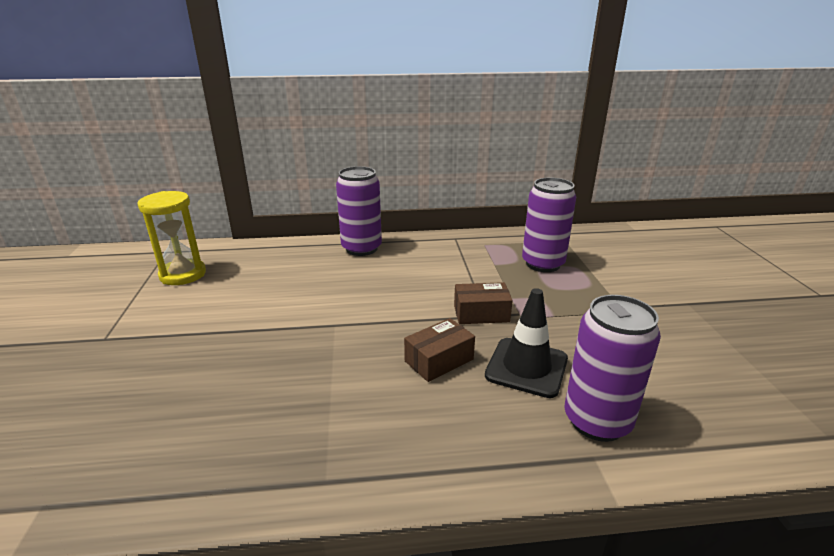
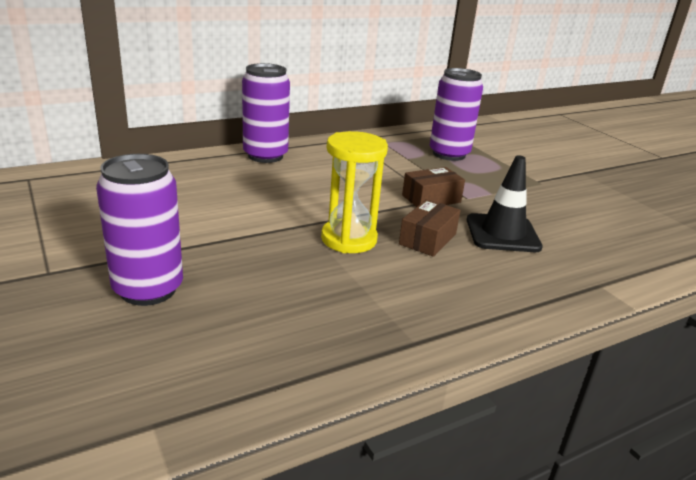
camera: 25 degrees left, 0 degrees up
(183, 274) = (79, 199): yellow hourglass -> yellow hourglass (349, 239)
(597, 421) = (583, 261): purple can -> purple can (148, 289)

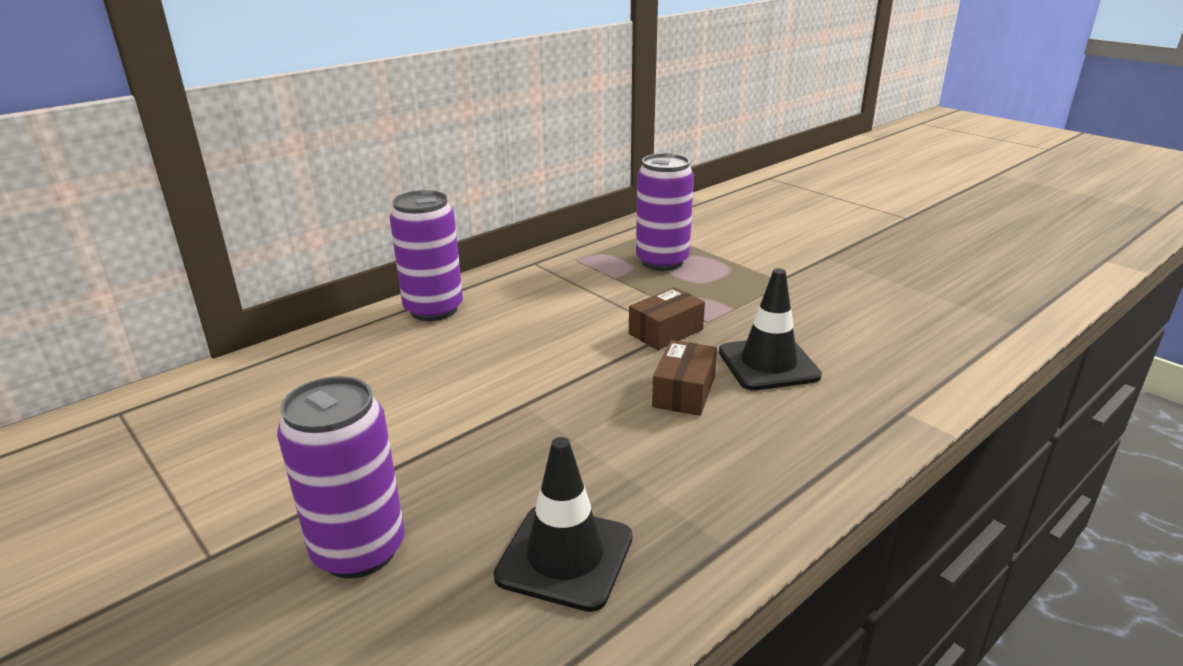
camera: 10 degrees left, 0 degrees up
(290, 324) = (565, 557): none -> black traffic cone
(349, 239) = (588, 413): yellow hourglass -> none

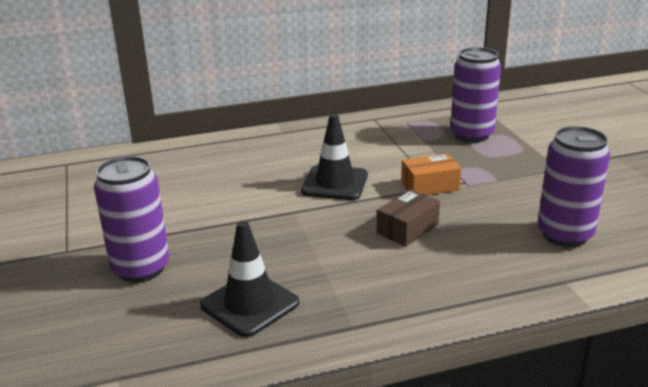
camera: 25 degrees right, 0 degrees up
(434, 310) = (281, 139): purple can -> purple can (564, 235)
(666, 332) = (430, 186): brown box -> orange box
(768, 364) = (488, 224): black traffic cone -> black traffic cone (335, 183)

